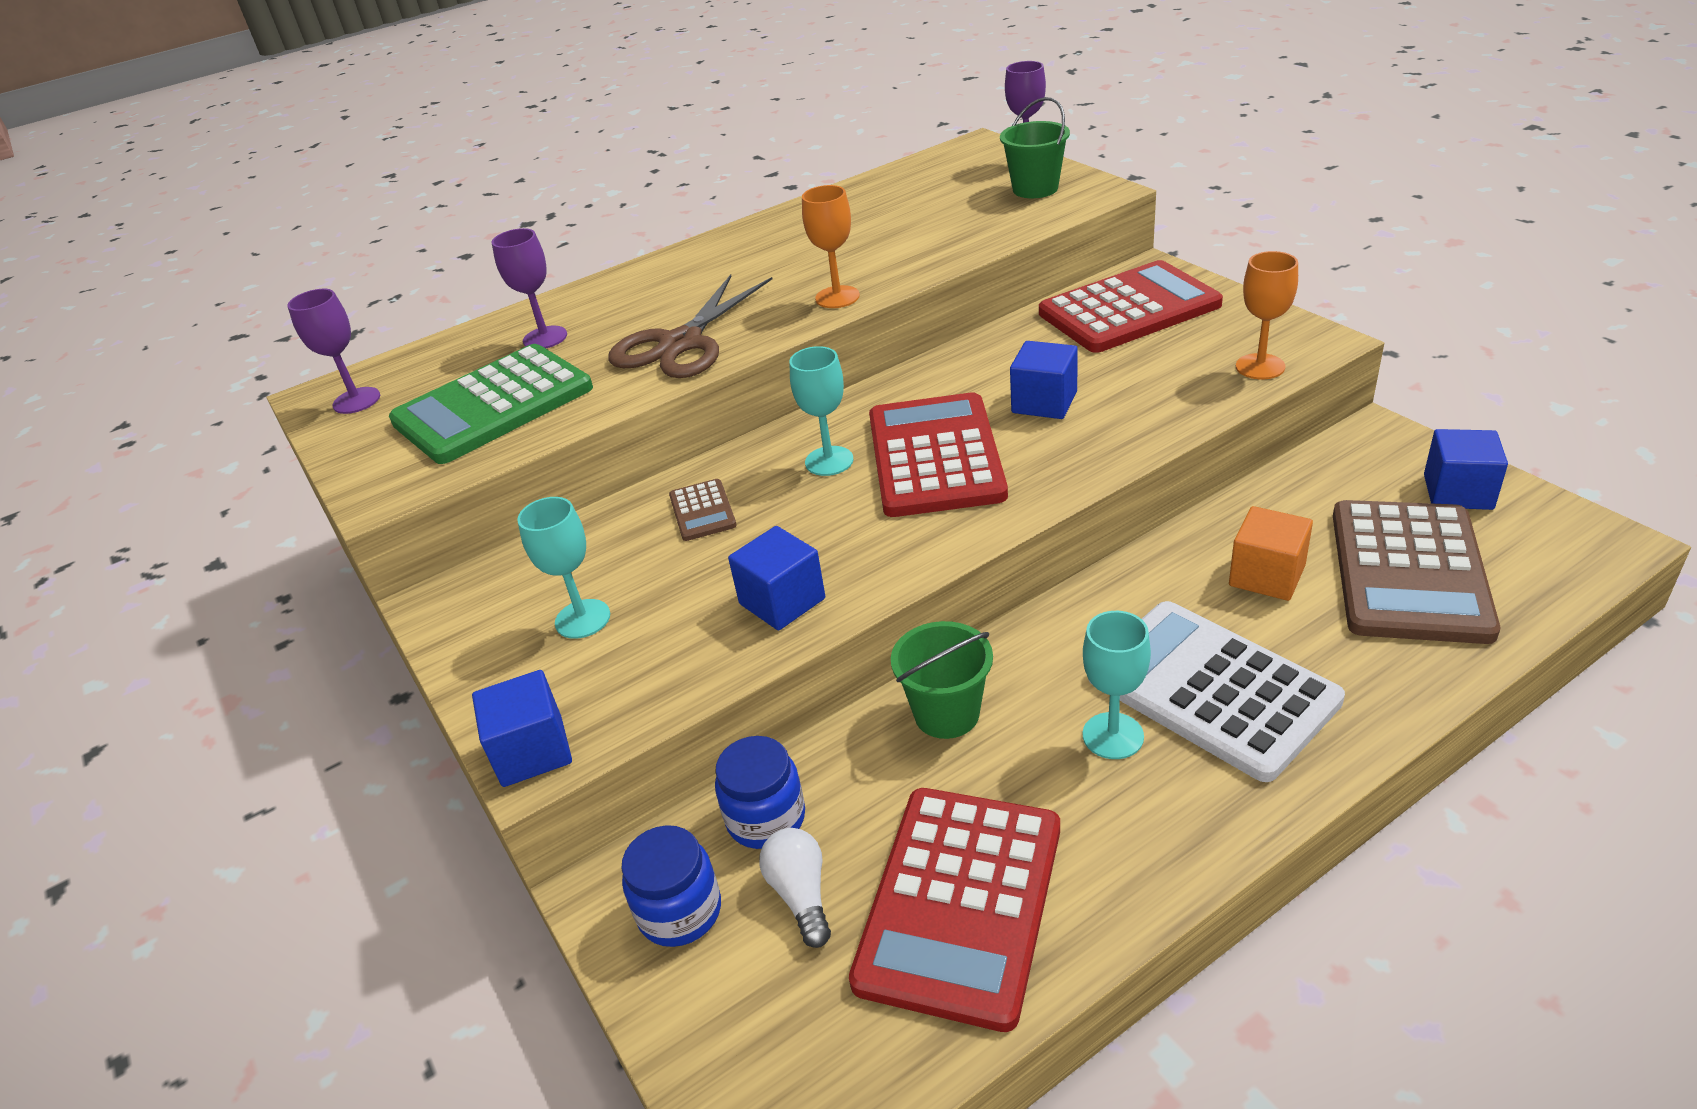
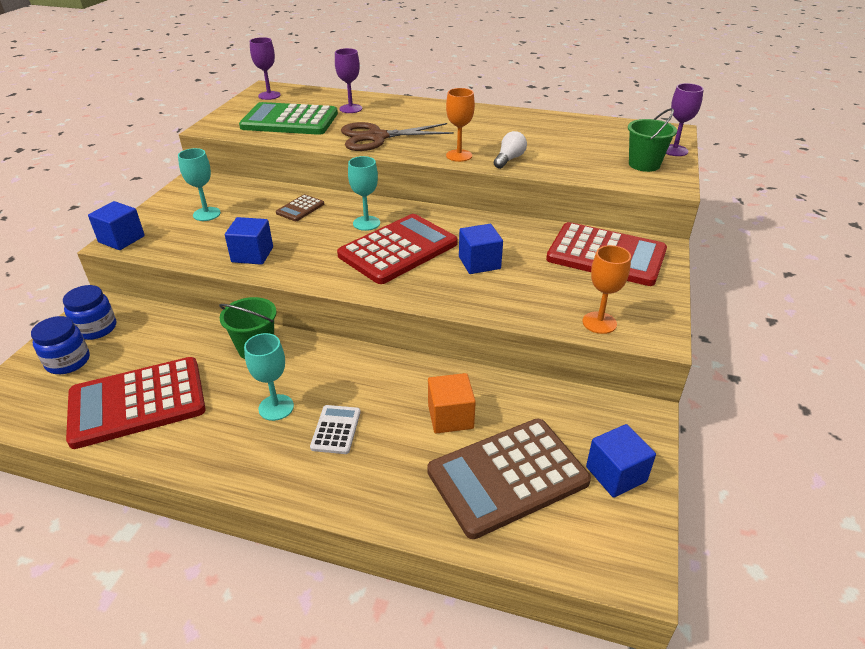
camera: 45 degrees right, 0 degrees up
(766, 818) = (159, 326): blue jar -> blue jar (68, 361)
(801, 895) = (120, 355): white light bulb -> white light bulb (509, 159)
(1211, 689) = (336, 430): white calculator -> white calculator, size x0.45

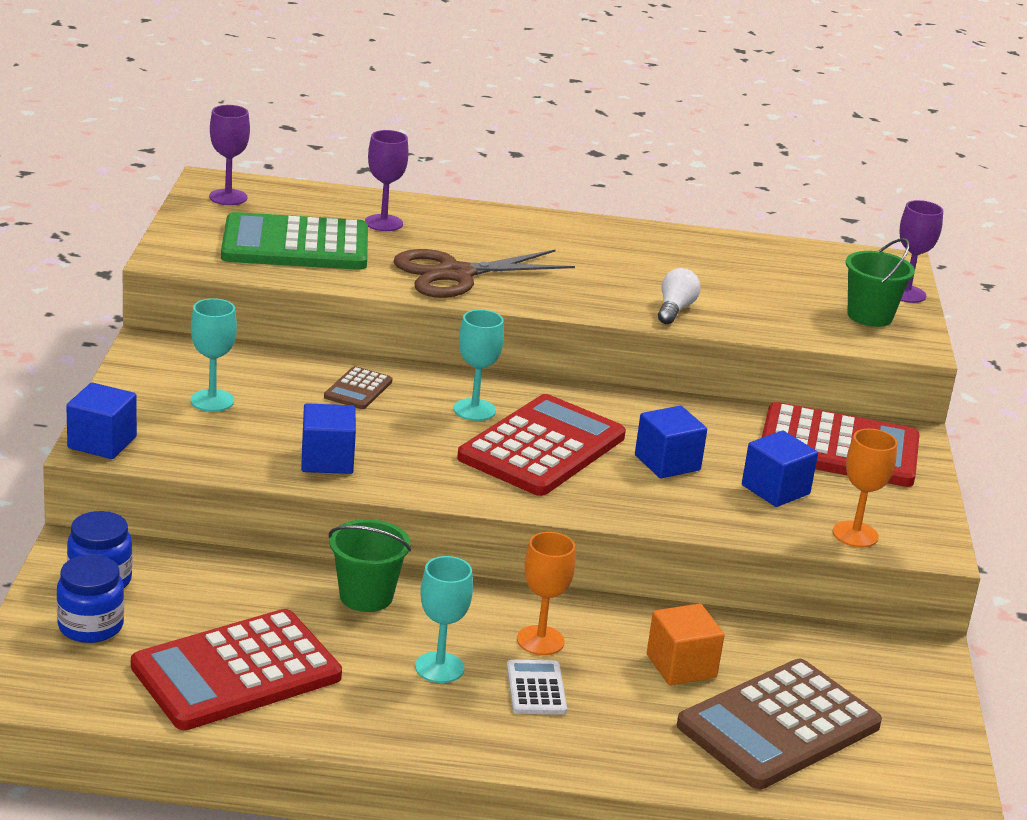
camera: 15 degrees left, 10 degrees down
(459, 155) = (598, 304): orange goblet -> orange goblet (540, 640)
(616, 474) = (908, 715): blue cube -> blue cube (775, 489)

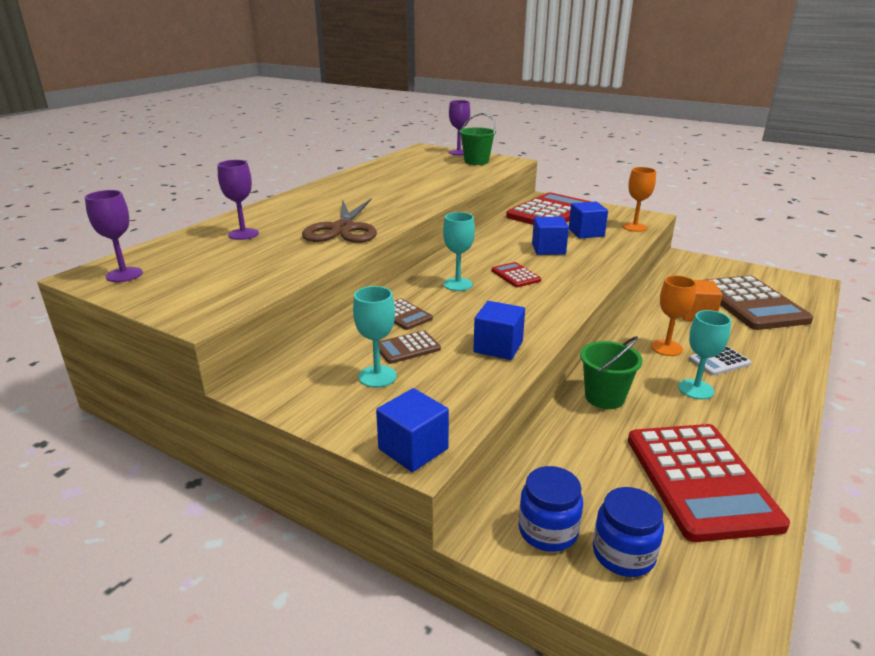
camera: 60 degrees left, 0 degrees up
(282, 406) = (407, 348): none -> brown calculator
(295, 245) = (241, 266): green calculator -> none
(536, 688) = (719, 361): white calculator -> white calculator turned 45 degrees counterclockwise
(542, 447) = (515, 275): red calculator -> red calculator, size x0.45
(675, 309) = (439, 191): white light bulb -> none

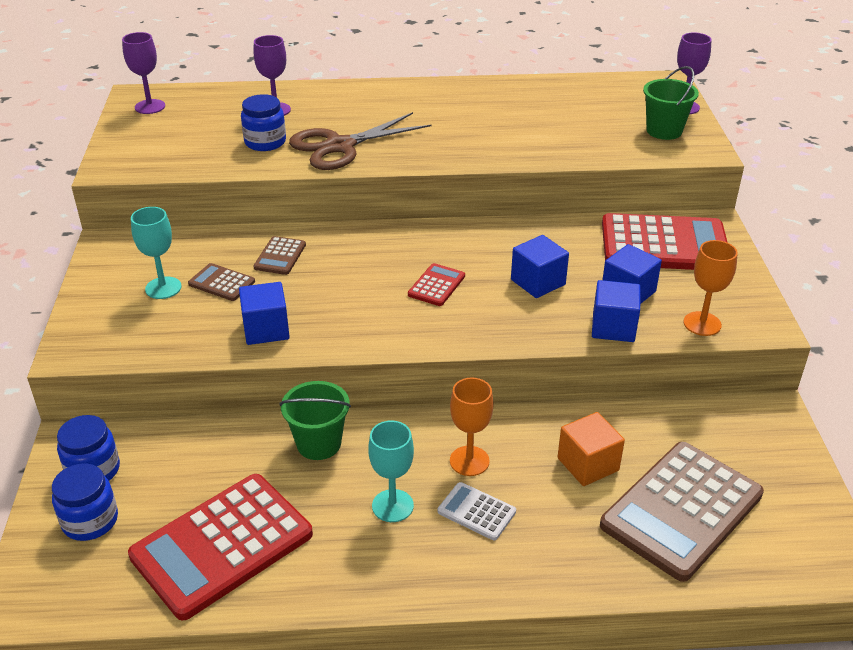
camera: 55 degrees right, 10 degrees up
(287, 249) = (265, 142): none -> blue jar
(413, 449) = (75, 346): blue cube -> blue cube (613, 327)
(458, 284) = (376, 259): turquoise goblet -> none

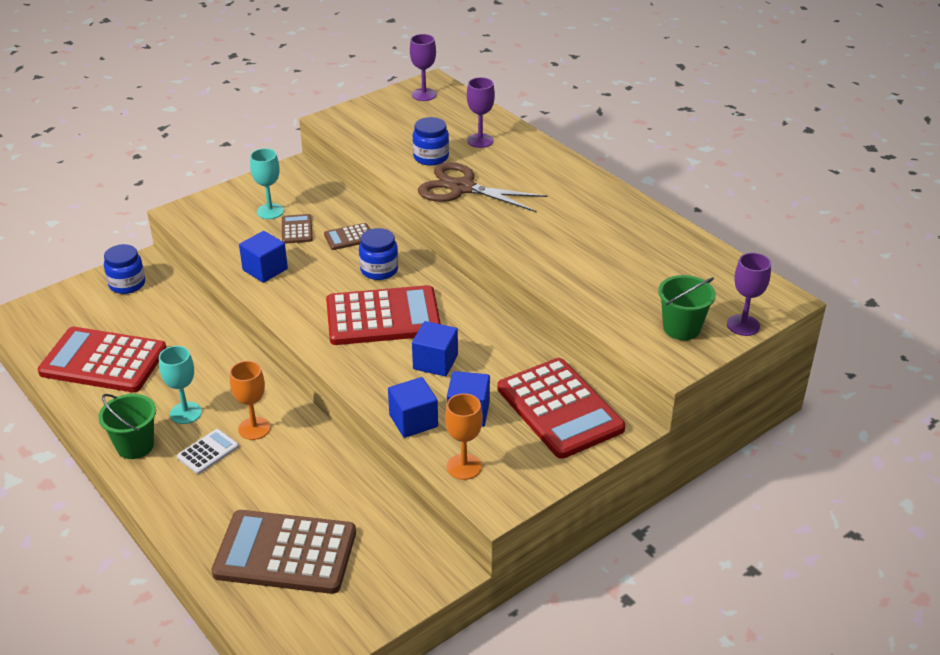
camera: 55 degrees right, 0 degrees up
(90, 521) = (88, 304): blue jar -> blue jar (379, 270)
(319, 443) = (218, 356): green bucket -> green bucket (135, 446)
(436, 285) = (383, 317): red calculator -> red calculator, size x2.23
(476, 512) = (208, 452): white calculator -> white calculator turned 45 degrees clockwise
(588, 464) = (296, 487): orange cube -> none

